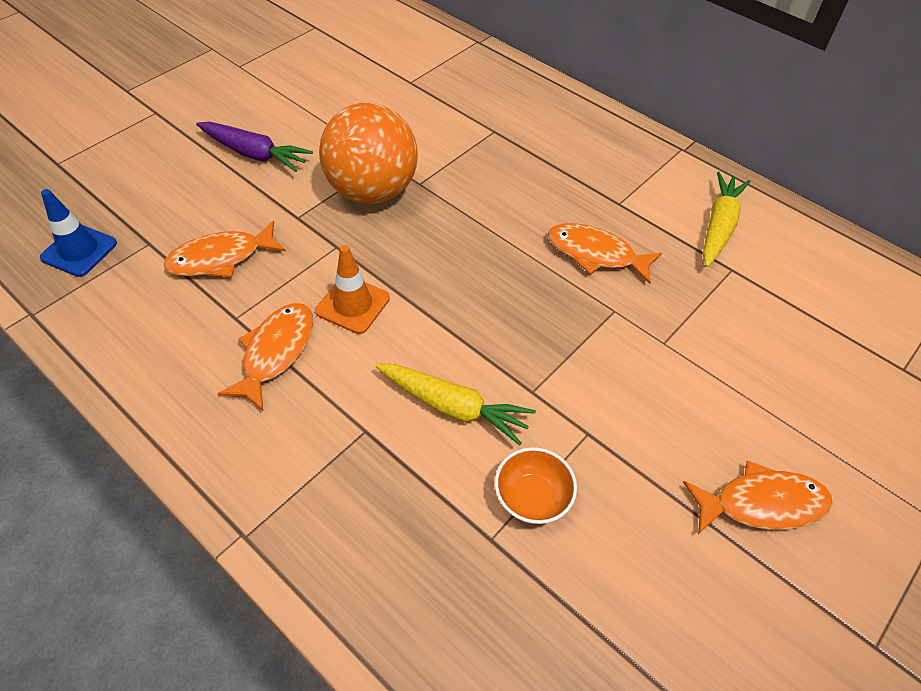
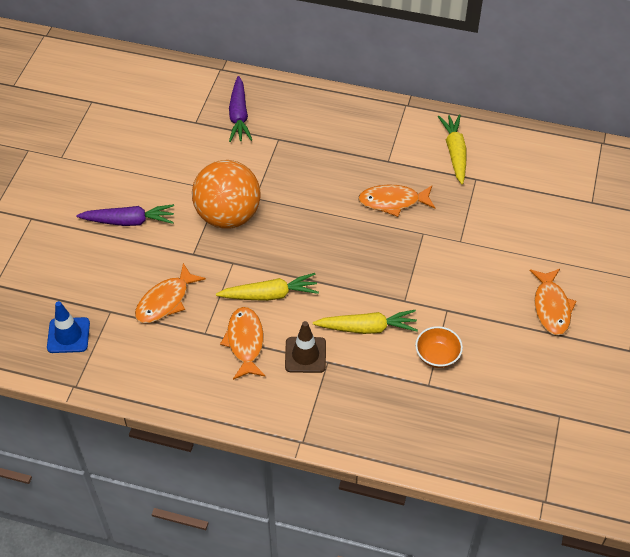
camera: 25 degrees left, 0 degrees up
(341, 406) = (305, 355): none -> brown traffic cone
(353, 305) = (269, 295): orange traffic cone -> yellow carrot
(464, 92) = (239, 116): none -> purple carrot
(762, 504) = (551, 307): orange fish -> orange fish turned 120 degrees clockwise

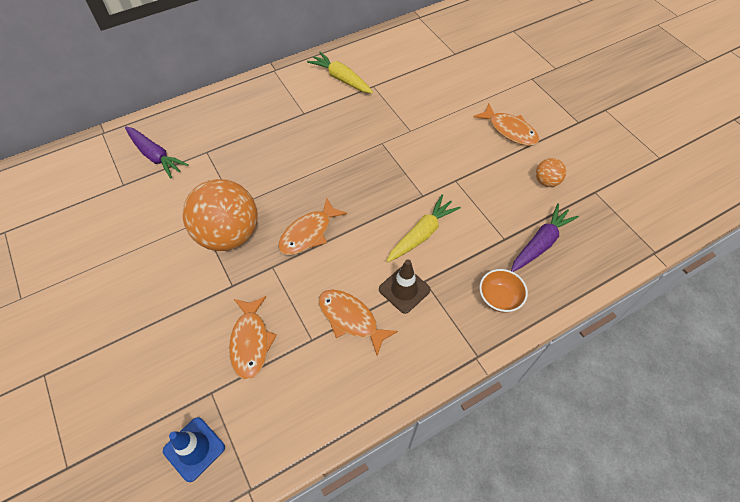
camera: 45 degrees left, 5 degrees up
(129, 221) = (146, 303): purple carrot -> purple carrot (540, 243)
(269, 295) = (328, 267): yellow carrot -> none
(393, 202) = (338, 137): orange fish -> orange fish (308, 233)
(437, 356) = (486, 215): orange bowl -> orange bowl (499, 298)
(526, 373) = (546, 181): none -> orange ball

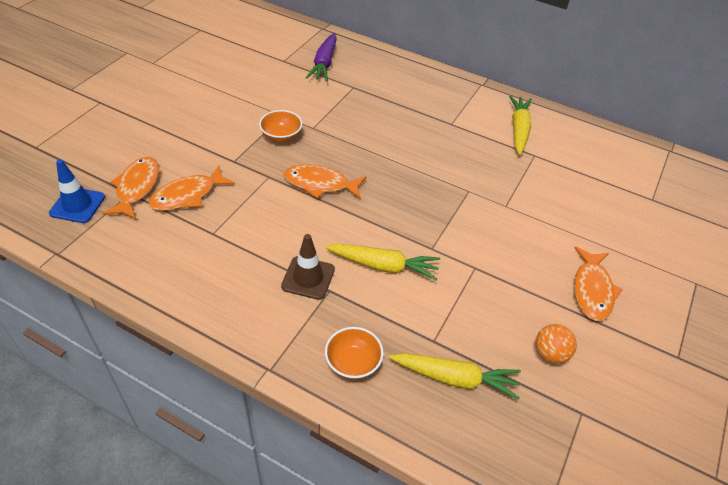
camera: 55 degrees right, 10 degrees down
(229, 234) = (281, 137): orange ball -> orange bowl
(351, 319) = (250, 251): orange fish -> orange fish (137, 188)
(540, 243) = (455, 378): purple carrot -> yellow carrot

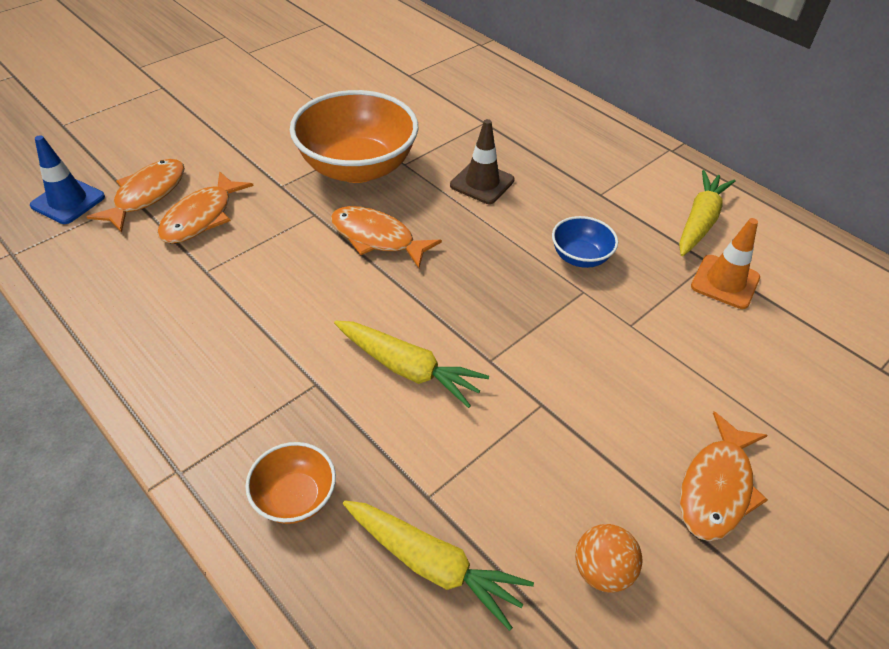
camera: 20 degrees right, 0 degrees up
(187, 195) = (201, 217): orange fish -> orange fish turned 45 degrees counterclockwise
(281, 137) = (357, 167): orange bowl -> orange bowl, size x2.10
(308, 278) = (296, 359): brown traffic cone -> brown traffic cone (482, 183)
(324, 63) = (460, 86): purple carrot -> none
(457, 169) = (580, 257): none -> blue bowl
(549, 166) = (725, 282): none -> orange traffic cone

